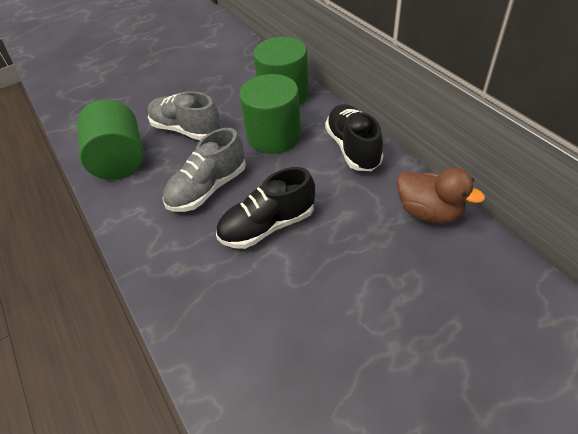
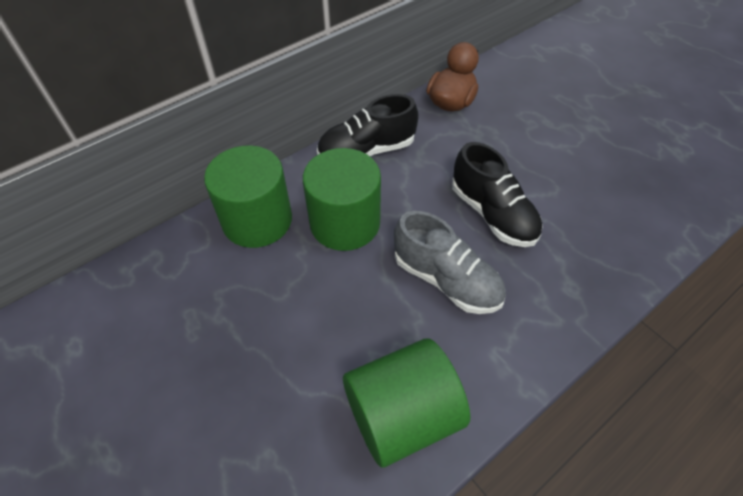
camera: 100 degrees left, 5 degrees up
(186, 129) = (328, 332): grey shoe -> none

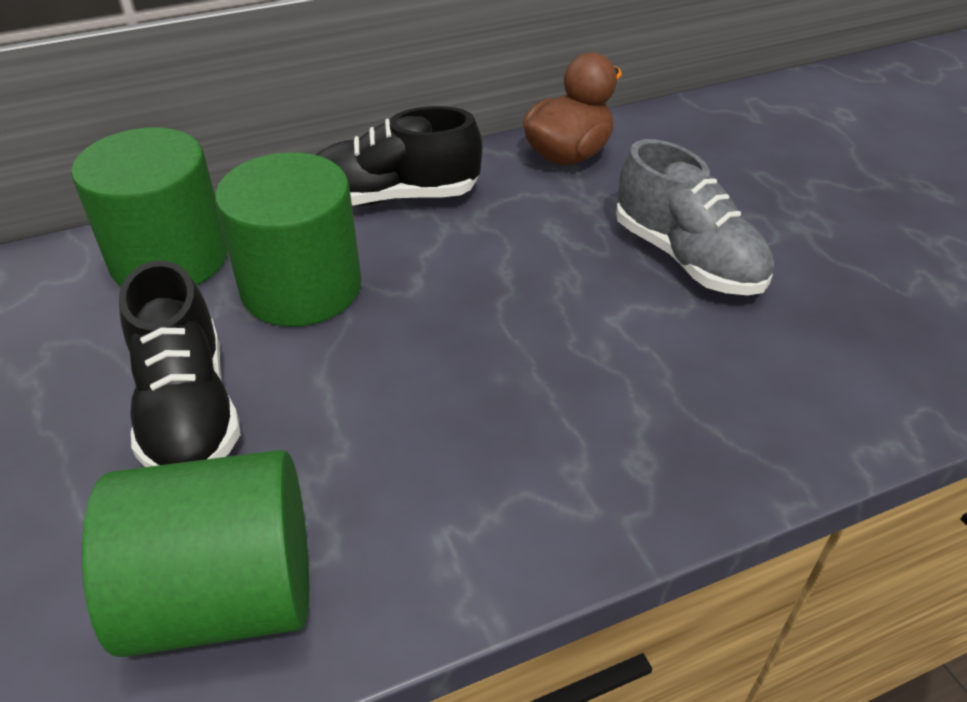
camera: 15 degrees right, 10 degrees down
(446, 280) = (420, 402): grey shoe -> grey shoe (687, 258)
(492, 214) = (554, 321): black shoe -> black shoe (188, 409)

